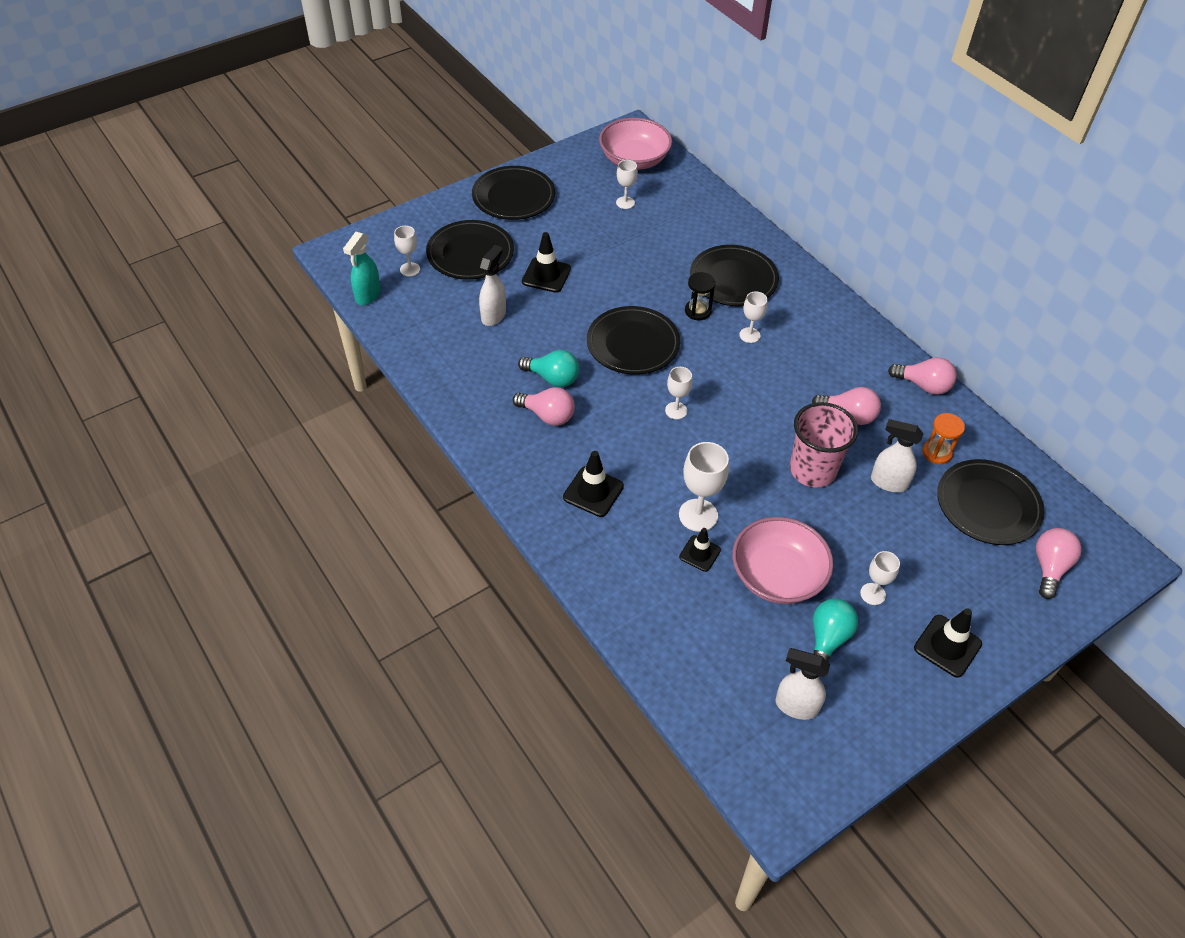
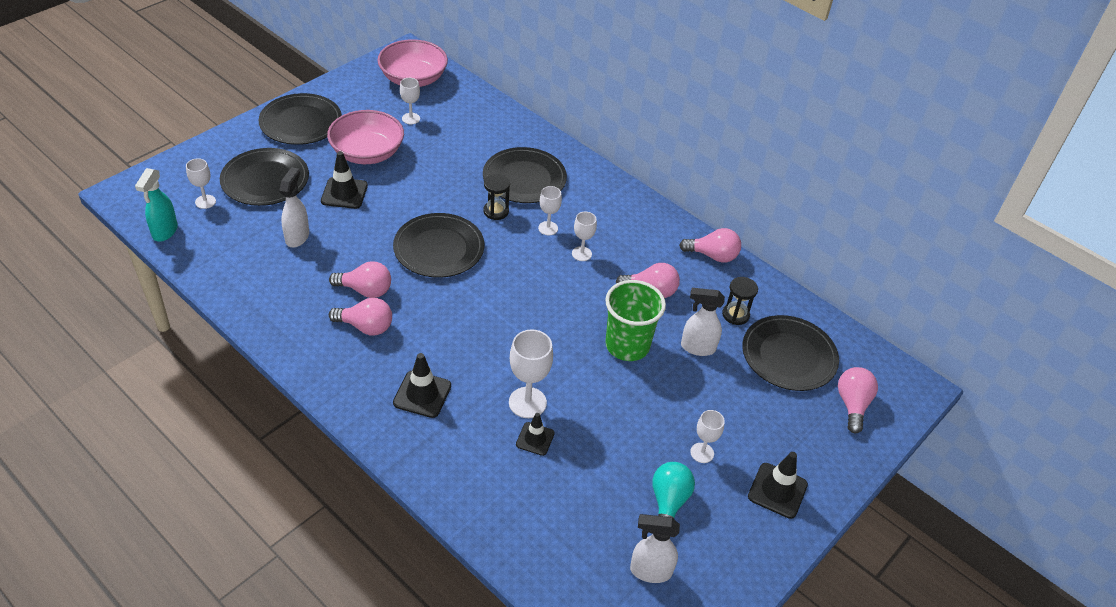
camera: 15 degrees left, 5 degrees down
(553, 378) = (365, 290): turquoise light bulb -> pink light bulb
(676, 410) = (490, 306): white goblet -> white goblet (581, 254)
(777, 576) = (611, 449): pink bowl -> pink bowl (367, 153)
(812, 470) = (627, 345): pink cup -> green cup
(937, 453) = (735, 315): orange hourglass -> black hourglass

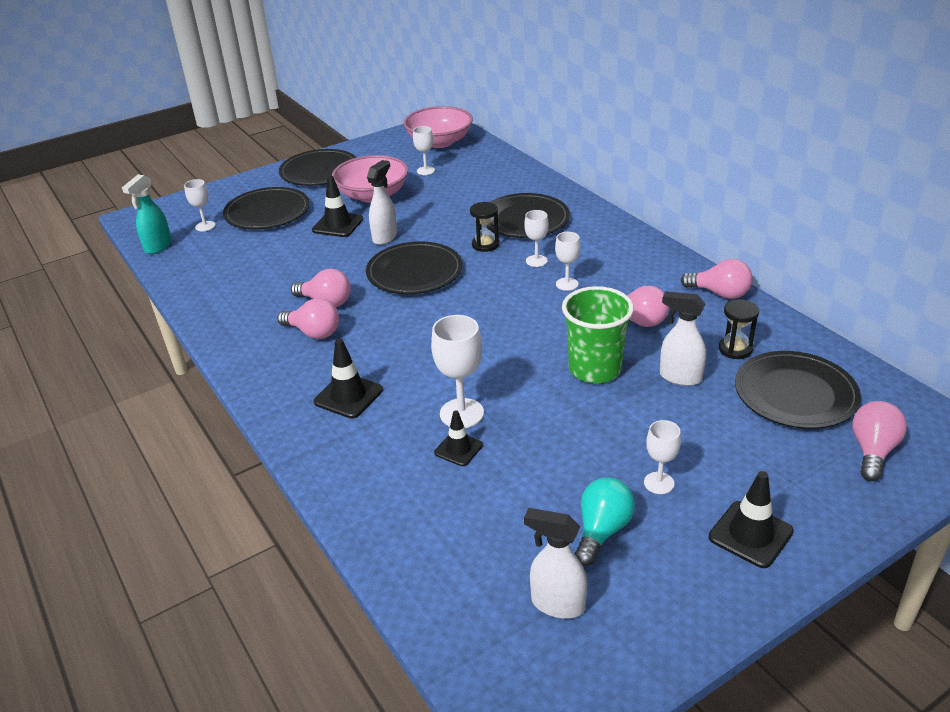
camera: 20 degrees right, 10 degrees down
(297, 237) = (278, 256): white spray bottle -> white spray bottle (385, 237)

